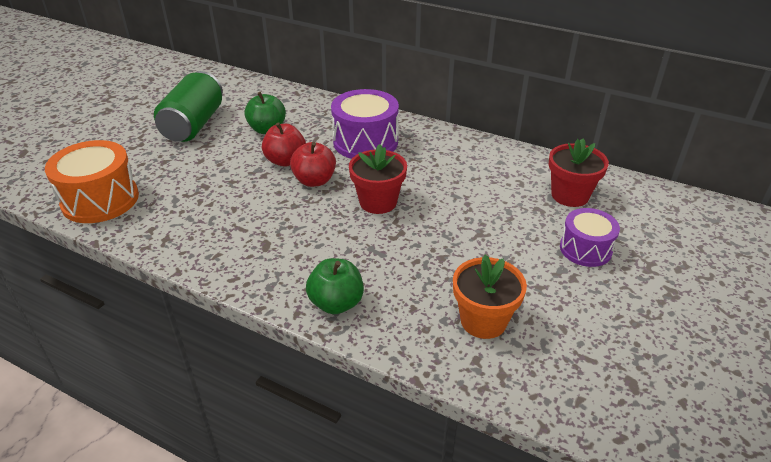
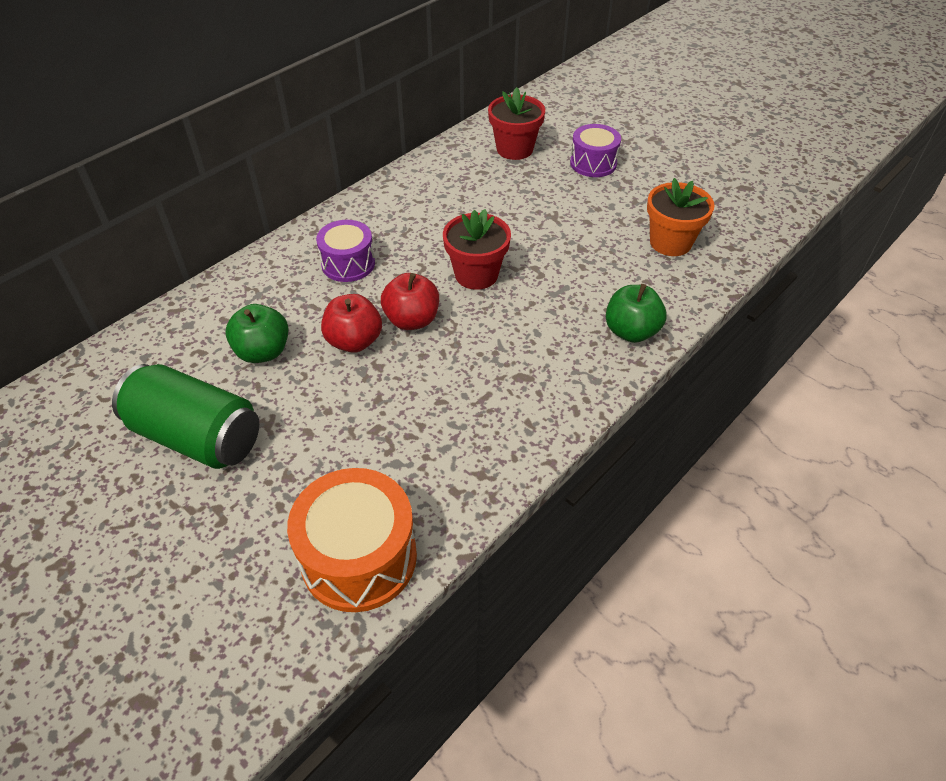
camera: 75 degrees left, 10 degrees up
(365, 142) = (348, 264): purple drum -> purple drum, size x0.63

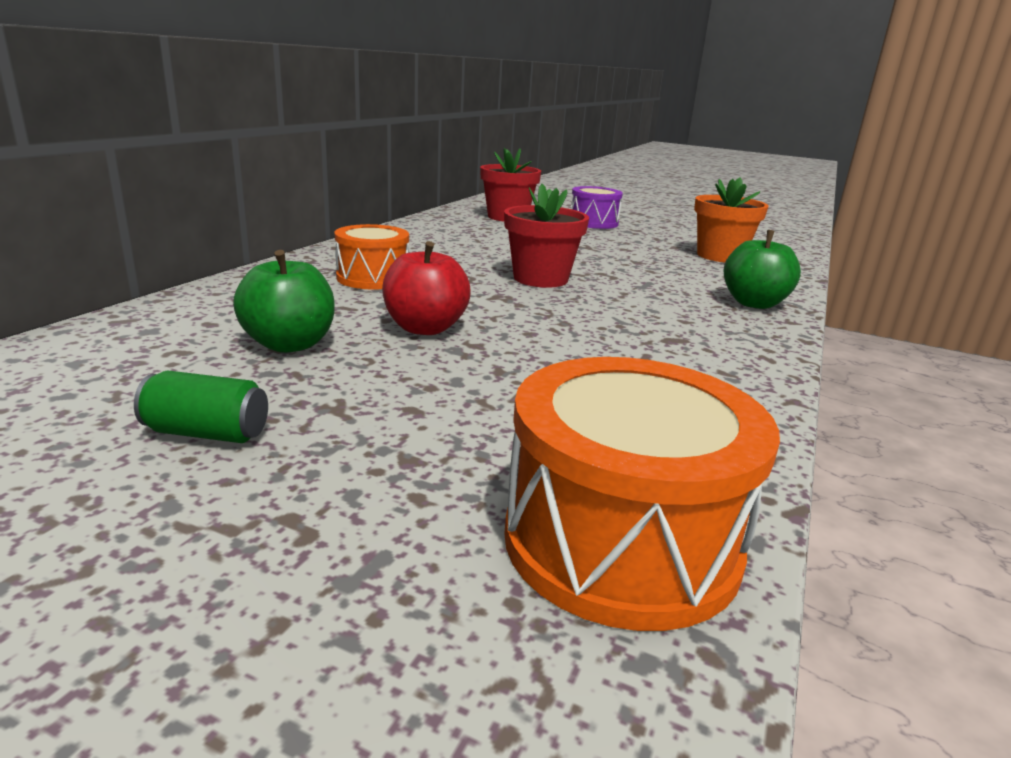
camera: 20 degrees left, 25 degrees down
(197, 436) = (207, 433): green can -> green can, size x0.45
(348, 264) = (373, 278): purple drum -> orange drum
(412, 320) = (490, 309): red apple -> none

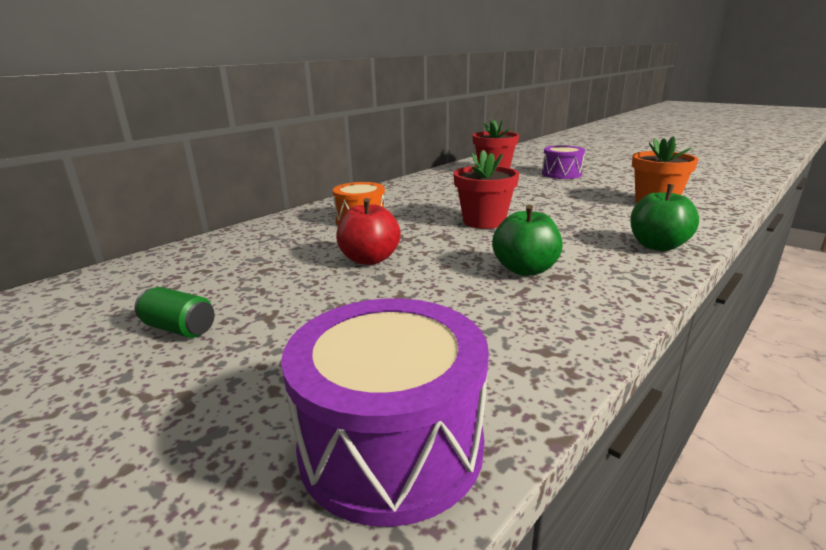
camera: 20 degrees right, 0 degrees up
(289, 344) = (272, 268): green apple -> green apple (525, 269)
(621, 541) = (391, 445): orange drum -> purple drum

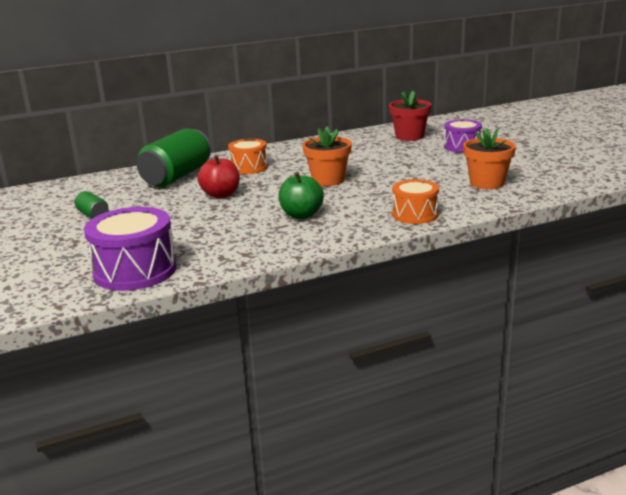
camera: 25 degrees right, 0 degrees up
(271, 244) = (177, 176): none -> green can
(484, 221) = (328, 180): red flower pot -> orange flower pot
(657, 246) = (415, 214): green apple -> orange drum

